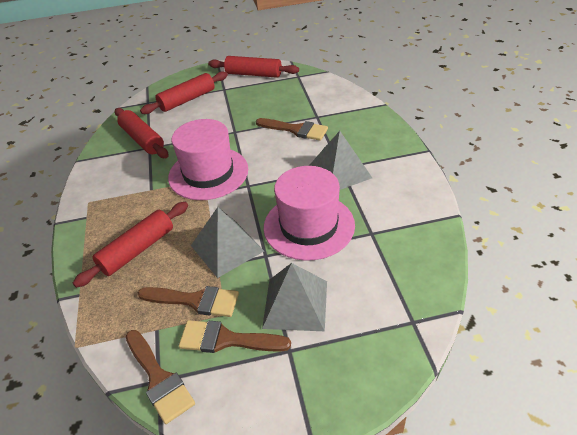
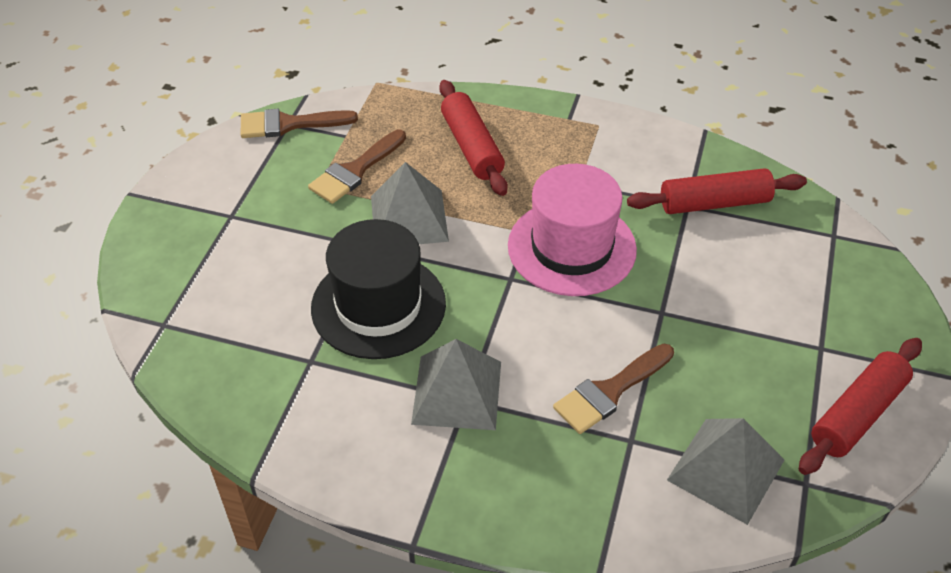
camera: 115 degrees right, 5 degrees up
(187, 100) = (810, 286): red rolling pin -> none
(226, 340) = (286, 177): brown brush -> none
(295, 304) = (277, 243): grey pyramid -> grey pyramid (726, 470)
(309, 226) = (378, 305): pink hat -> black hat

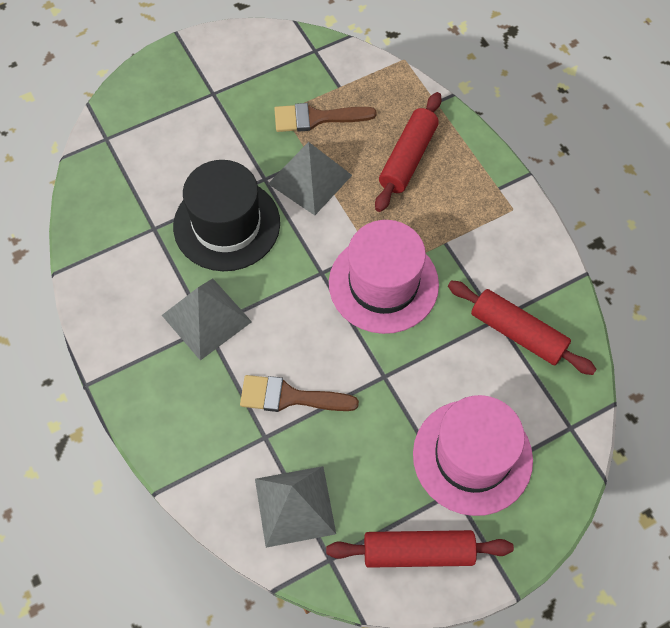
camera: 45 degrees right, 15 degrees up
(289, 124) = (315, 51): brown brush -> none
(800, 312) = (472, 456): none -> pink hat

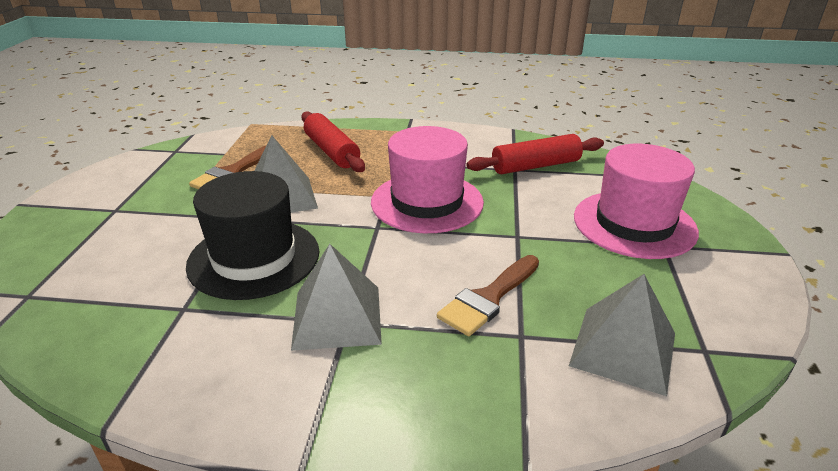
camera: 55 degrees left, 30 degrees down
(418, 552) = (721, 288): red rolling pin -> none

